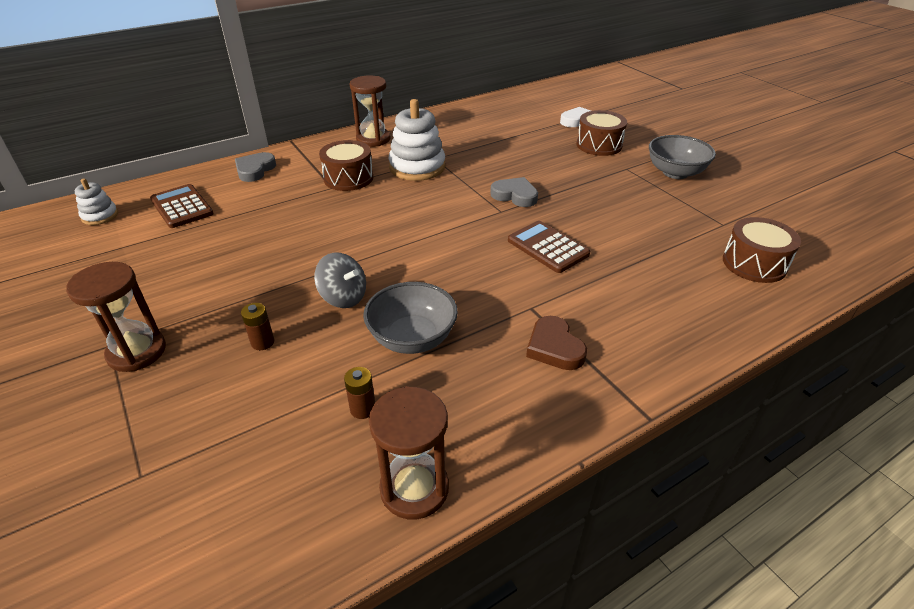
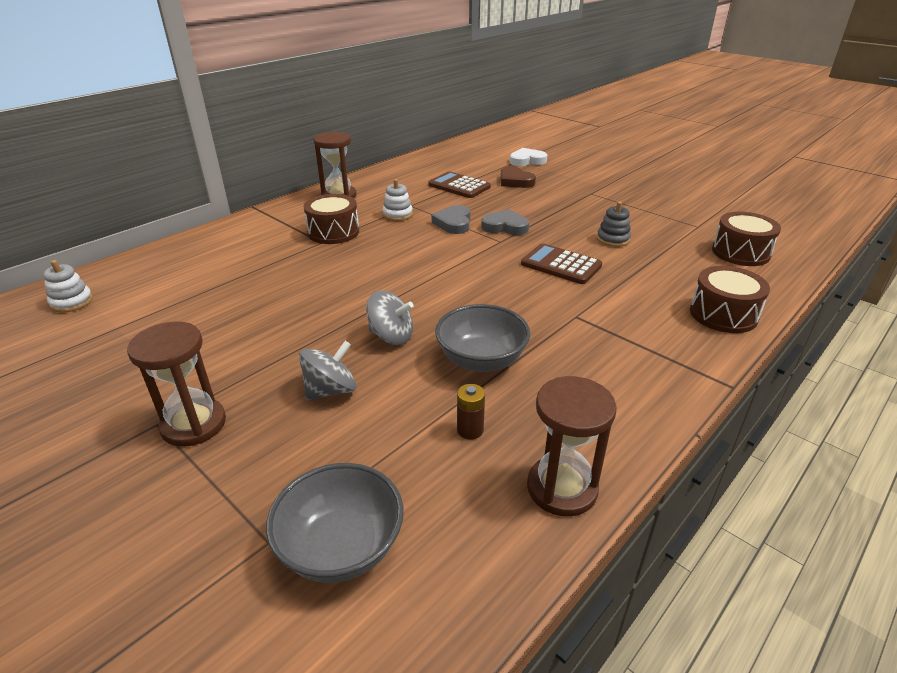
camera: 15 degrees left, 5 degrees down
(182, 207) = (165, 281): brown calculator -> brown calculator (459, 186)
(255, 170) = (229, 237): grey heart -> grey heart (453, 223)
(262, 342) = (331, 390): brown battery -> grey spinning top
(417, 167) = (397, 214): white stacking toy -> white stacking toy, size x0.53
(554, 347) = (616, 345): brown heart -> brown heart (515, 181)
(599, 145) = (555, 177): brown drum -> brown drum (723, 314)
(619, 226) = (613, 239): none -> grey stacking toy
(675, 173) = (634, 191): grey bowl -> grey bowl (341, 547)

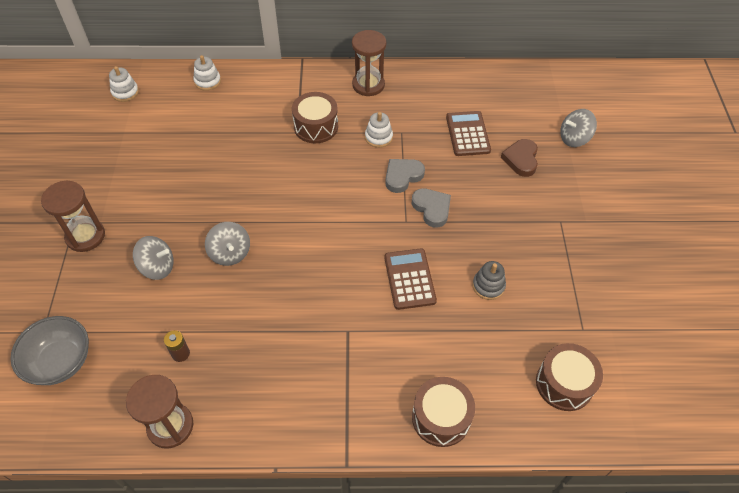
camera: 45 degrees right, 20 degrees up
(171, 254) = (207, 81): none -> white stacking toy
(481, 360) = (248, 314): grey bowl -> none
(527, 161) = (574, 138): white heart -> grey spinning top

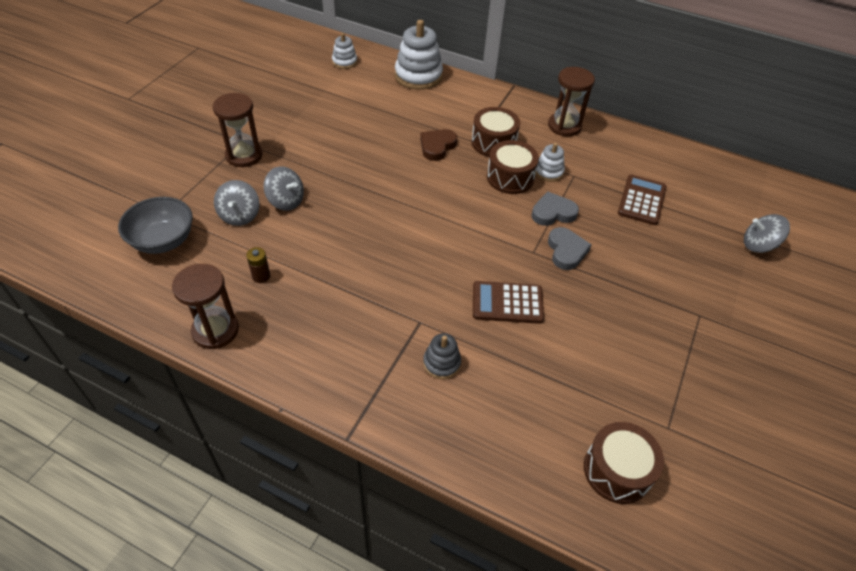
camera: 25 degrees right, 5 degrees down
(207, 81) = (418, 76): white stacking toy -> white stacking toy, size x1.88
(230, 253) = (353, 214): grey spinning top -> grey spinning top (240, 215)
(409, 279) = (507, 303): brown calculator -> brown calculator turned 105 degrees counterclockwise
(441, 417) = (465, 440): brown drum -> brown drum (510, 177)
(488, 286) = (585, 342): grey stacking toy -> grey stacking toy (441, 363)
(521, 159) = (687, 243): brown heart -> brown heart (437, 146)

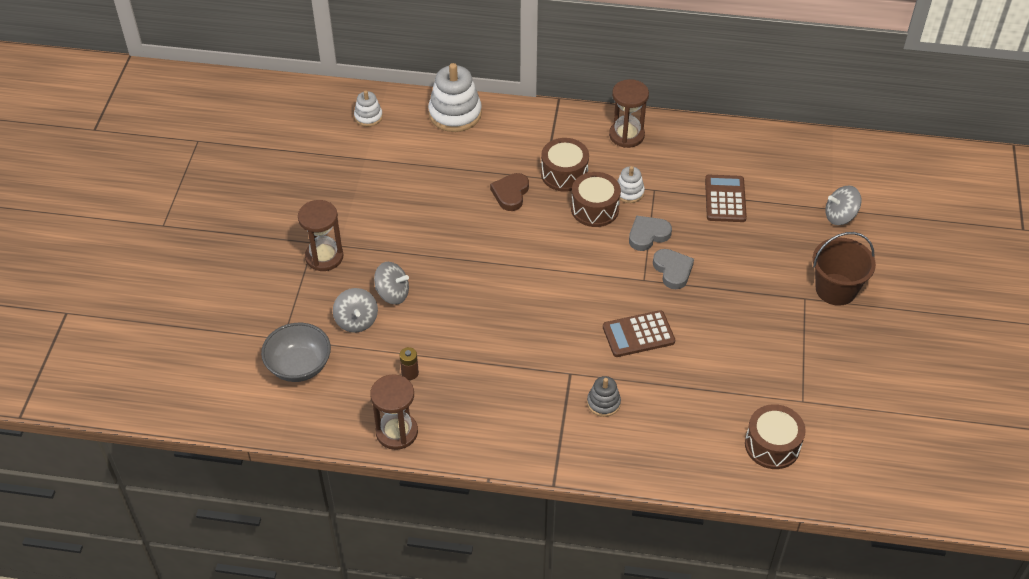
camera: 15 degrees left, 0 degrees up
(737, 315) = (835, 289): none -> brown bucket

